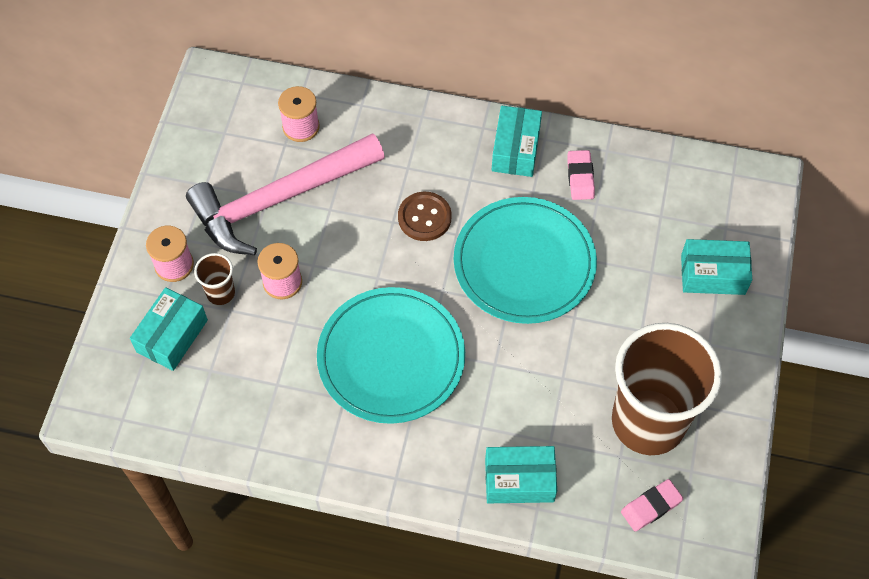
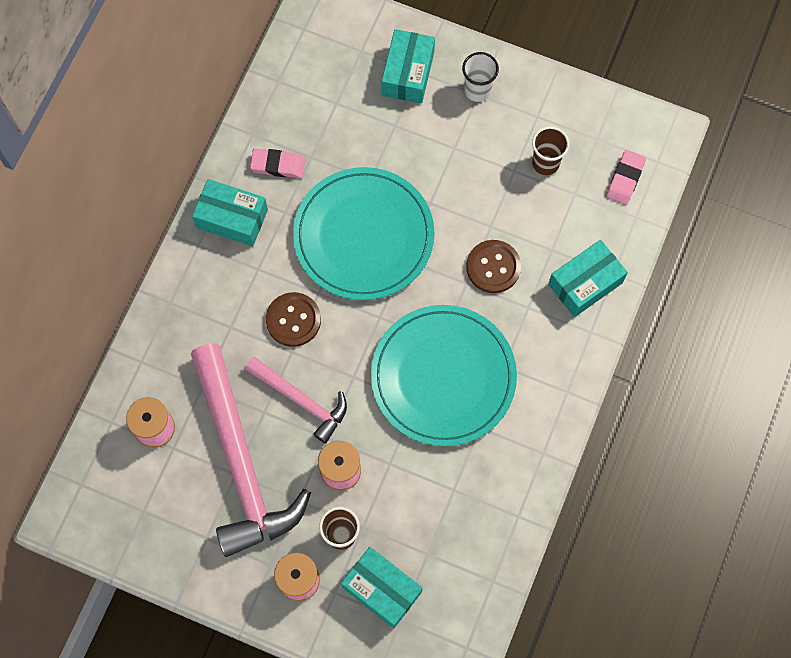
camera: 80 degrees left, 10 degrees up
(346, 238) = (301, 401): none -> pink hammer
(517, 387) = (493, 267): none -> brown button
(519, 480) = (585, 283): turquoise box -> turquoise box turned 45 degrees clockwise
(648, 422) = (545, 163): brown cup -> brown cup, size x0.40
(651, 506) = (625, 179): pink eraser -> pink eraser turned 45 degrees clockwise
(713, 343) = (477, 90): none -> white cup

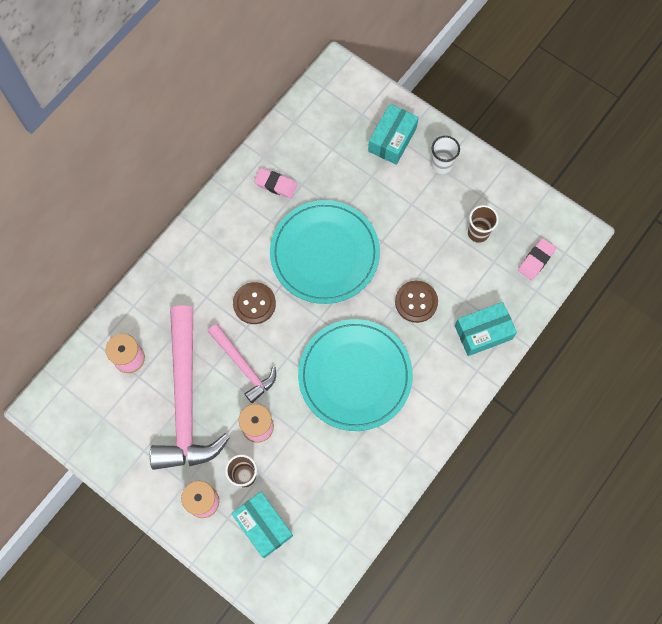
camera: 15 degrees right, 0 degrees up
(232, 218) = (230, 216): turquoise box -> none

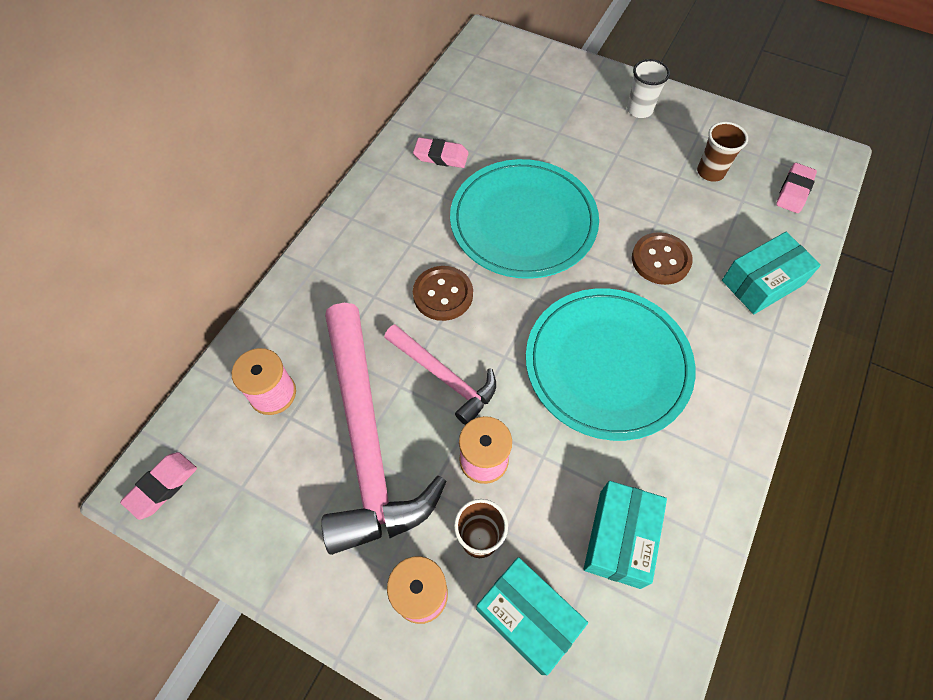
camera: 10 degrees left, 10 degrees down
(55, 409) = (162, 486): none -> pink eraser
(392, 140) = (572, 93): turquoise box -> turquoise box (620, 538)

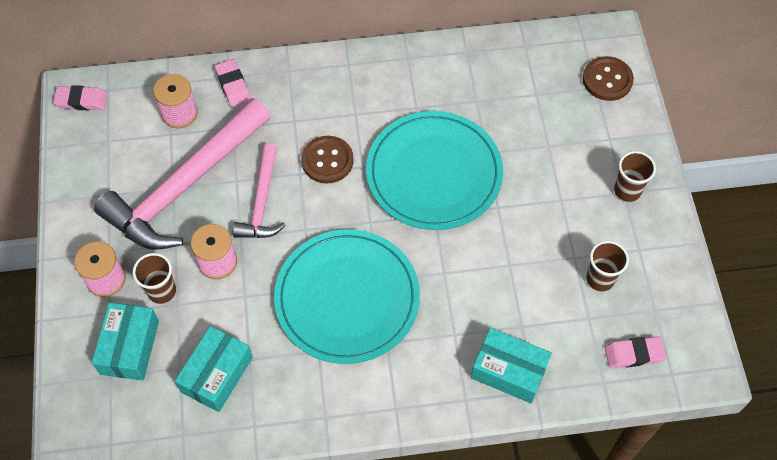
camera: 55 degrees right, 0 degrees up
(441, 156) = (453, 82): pink eraser -> pink eraser (233, 85)
(620, 538) = (217, 374): turquoise box -> turquoise box turned 45 degrees counterclockwise
(639, 110) = (627, 190): white cup -> brown cup
(660, 260) = (473, 286): brown button -> brown button (607, 80)

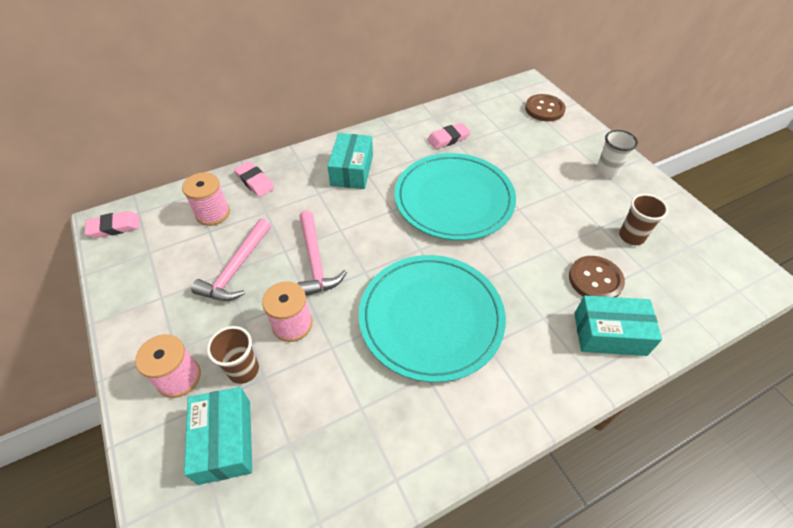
camera: 20 degrees left, 10 degrees down
(184, 186) = (236, 269): pink hammer -> pink hammer, size x0.54
(217, 374) = (333, 436): turquoise box -> turquoise box (352, 170)
(327, 161) = (360, 214): brown button -> brown button (595, 280)
(627, 190) = (607, 171): brown cup -> white cup
(633, 354) = (698, 285): pink eraser -> pink eraser (448, 139)

